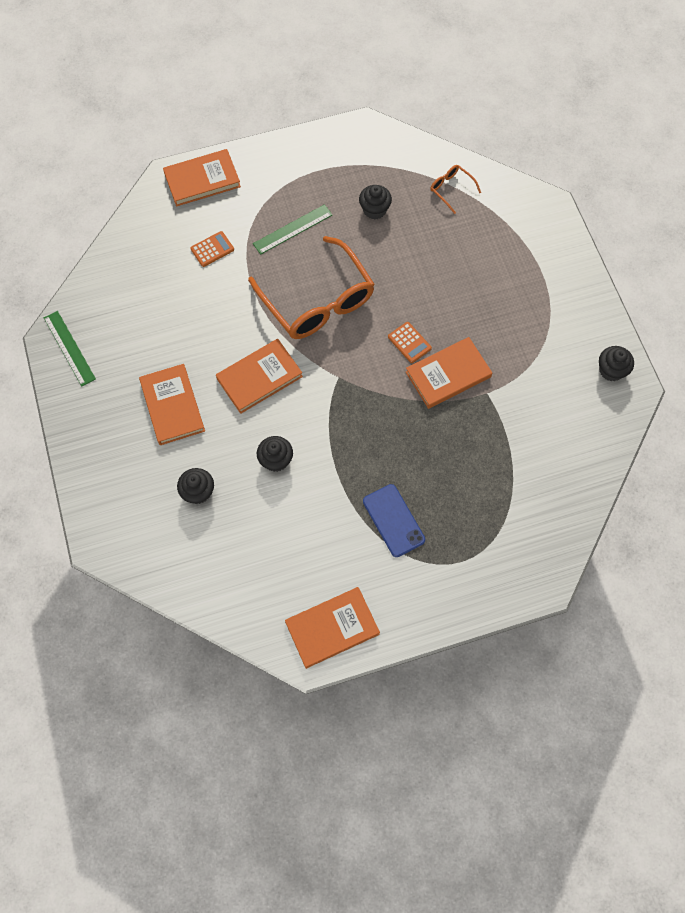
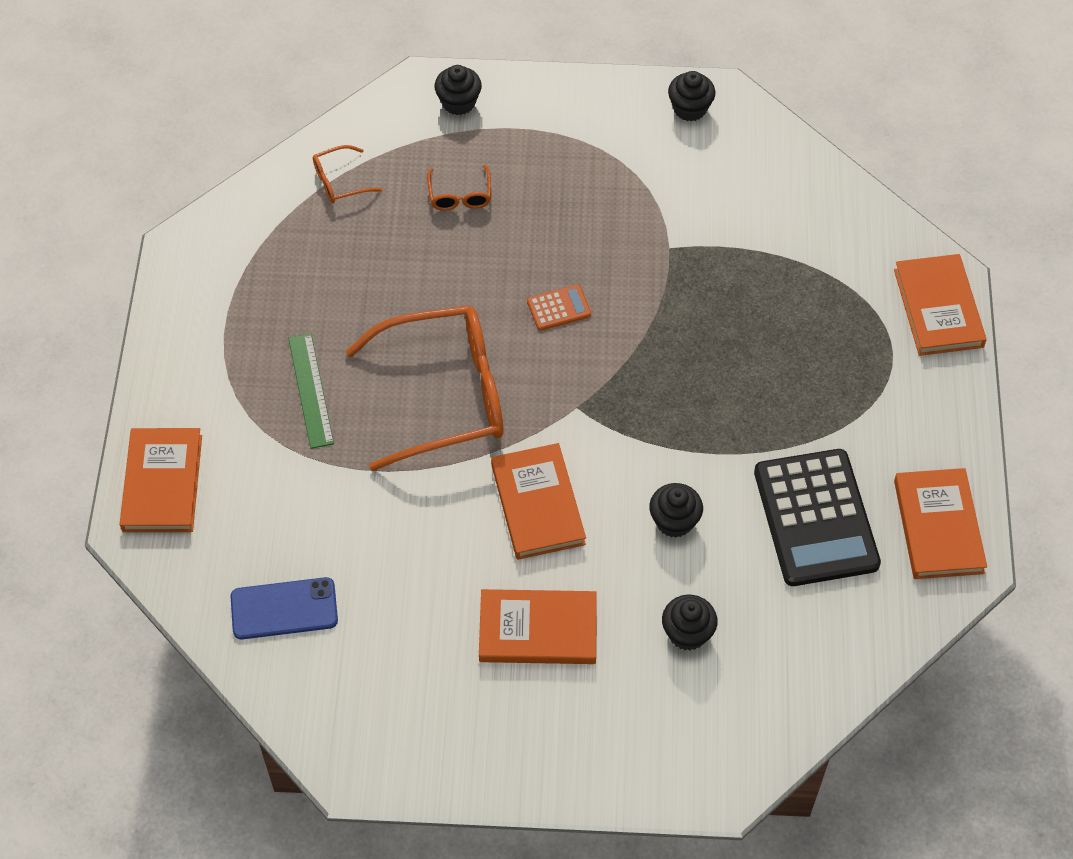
camera: 70 degrees left, 10 degrees down
(69, 348) = (378, 749): green ruler -> none
(212, 249) = (294, 504): orange calculator -> none
(309, 546) = (816, 518): none -> black calculator
(374, 210) = (328, 280): black cupcake -> black cupcake (458, 102)
(393, 520) = (812, 410): blue phone -> blue phone (284, 609)
(448, 375) = (625, 280): orange book -> orange book (938, 308)
(471, 258) = (460, 195): none -> orange glasses

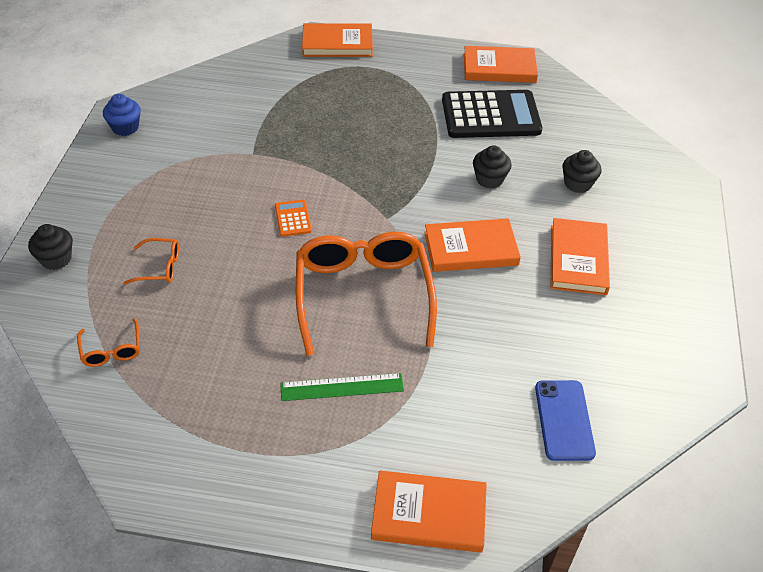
camera: 85 degrees left, 10 degrees down
(690, 108) = (125, 127): black cupcake -> blue cupcake

